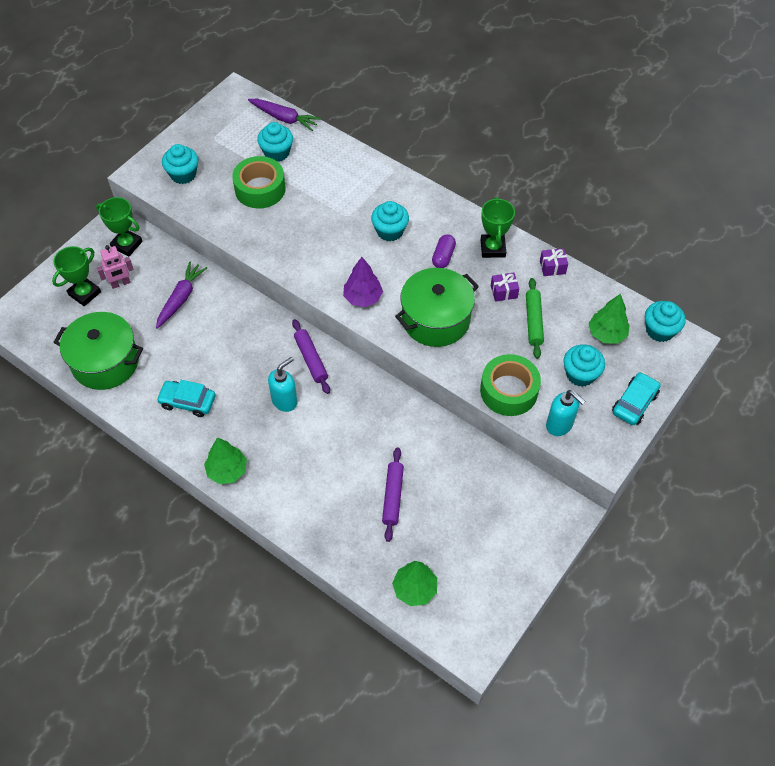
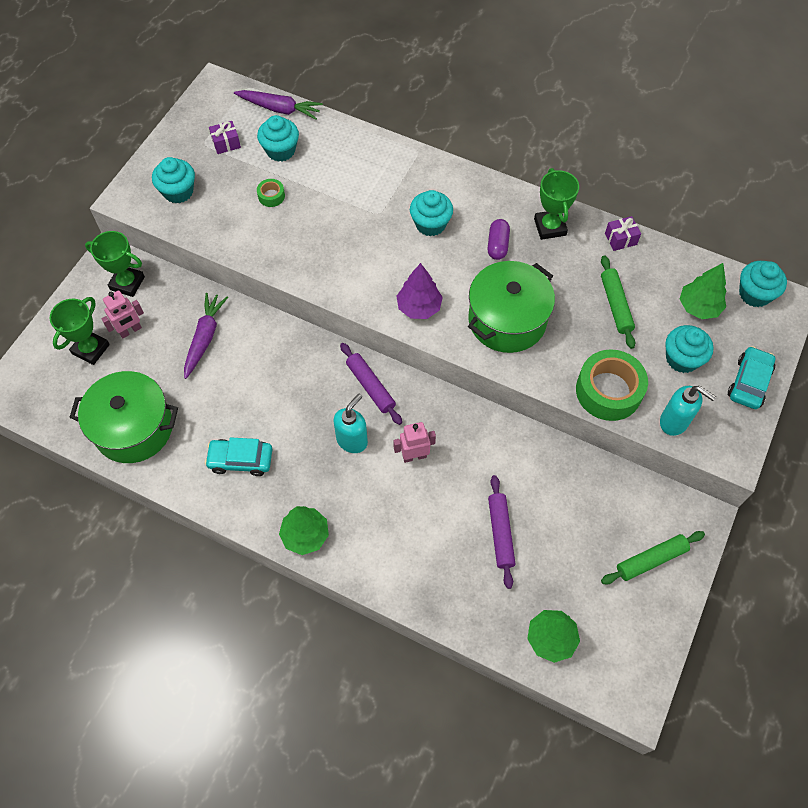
camera: 10 degrees left, 5 degrees up
(260, 189) = (271, 196): green tape -> green tape, size x0.46
(334, 422) = (414, 456): none -> pink robot
(503, 292) = (574, 276): purple gift -> purple gift (226, 143)
(518, 540) = (651, 560): none -> green rolling pin

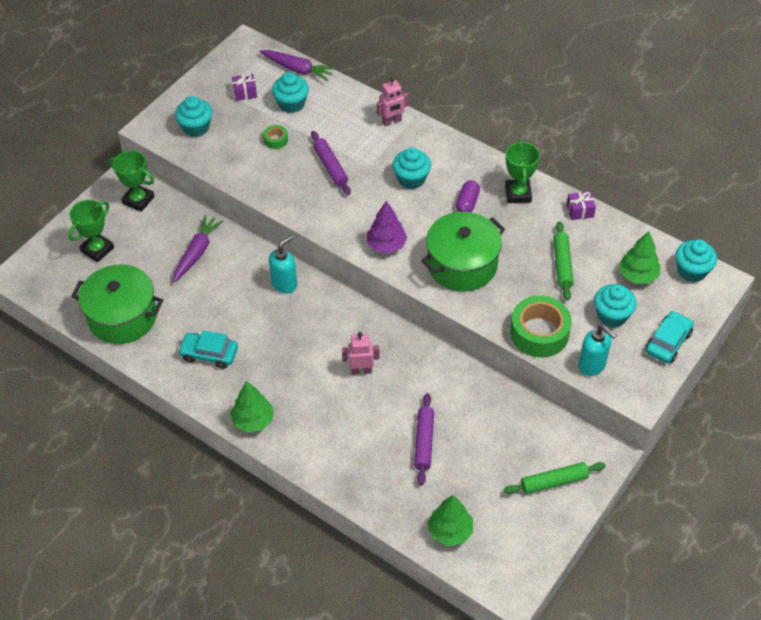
camera: 10 degrees right, 10 degrees down
(130, 331) = (134, 239): pink robot -> pink robot (392, 121)
(352, 440) = (309, 351): turquoise soap dispenser -> turquoise soap dispenser (285, 284)
(370, 386) = (334, 310): purple rolling pin -> purple rolling pin (330, 167)

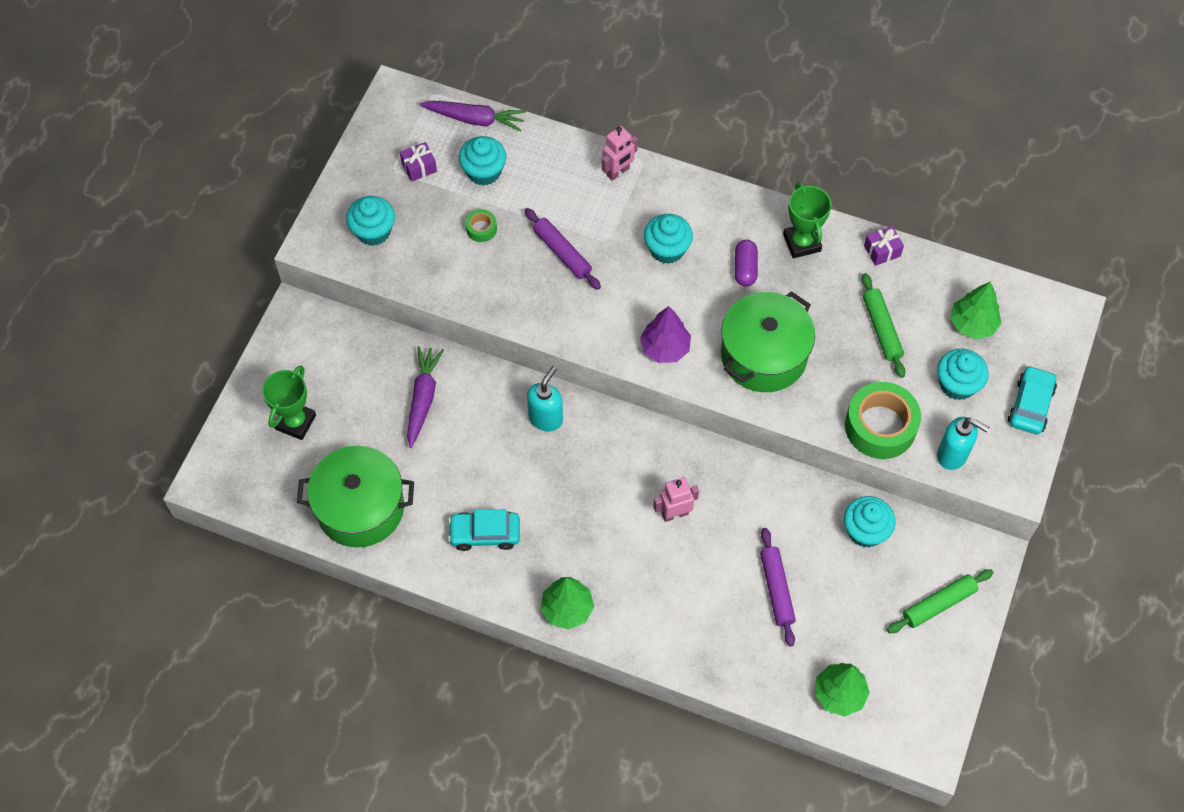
camera: 15 degrees left, 10 degrees up
(138, 200) = (323, 341): green trophy -> none
(692, 271) = (1033, 304): turquoise cupcake -> turquoise cupcake (865, 531)

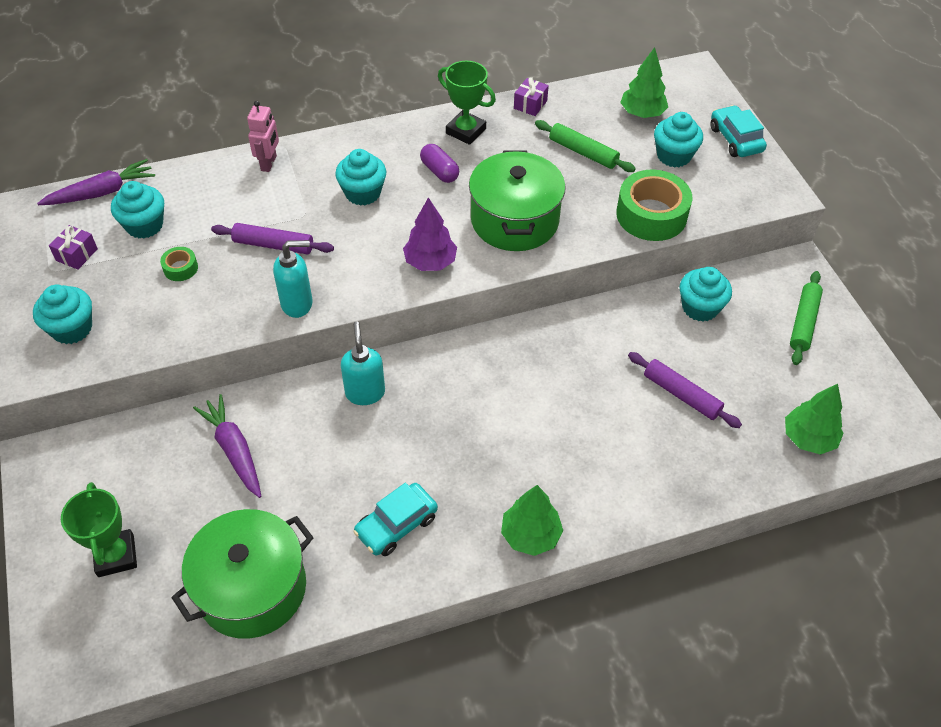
camera: 40 degrees left, 10 degrees down
(675, 514) = (546, 394): pink robot -> none
(952, 455) = (721, 202): turquoise soap dispenser -> turquoise soap dispenser (297, 303)

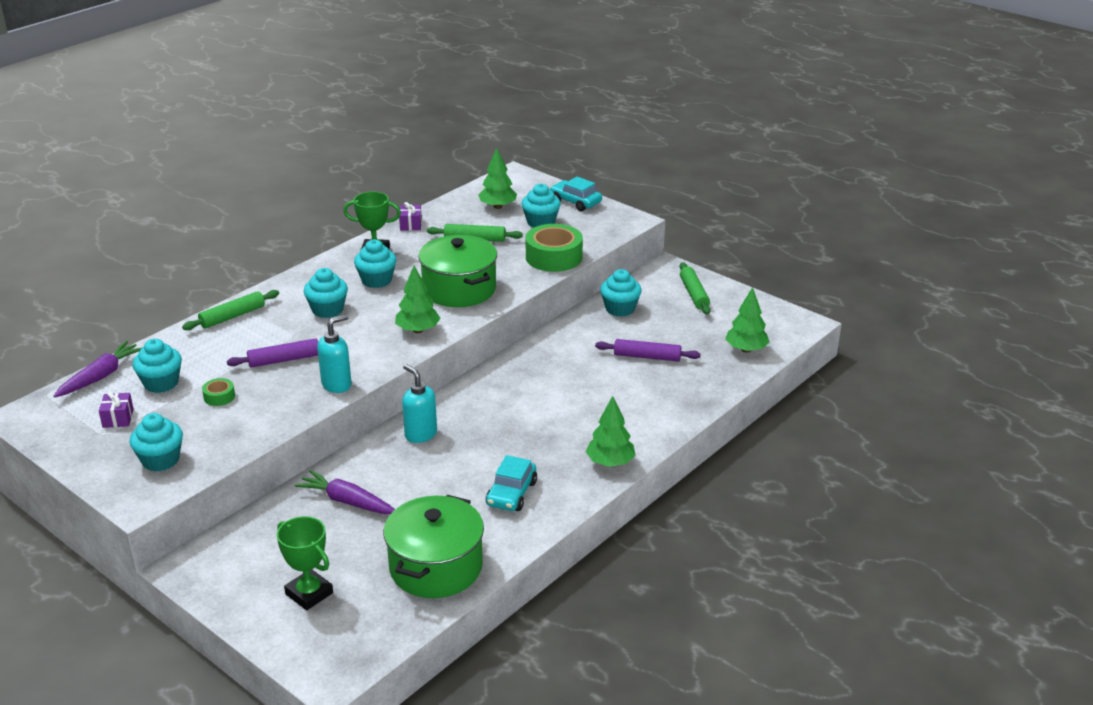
camera: 30 degrees left, 20 degrees down
(269, 163) = (232, 316): pink robot -> green rolling pin
(430, 262) = (418, 330): purple tree -> green tree
(439, 171) = (376, 280): purple capsule -> turquoise cupcake

